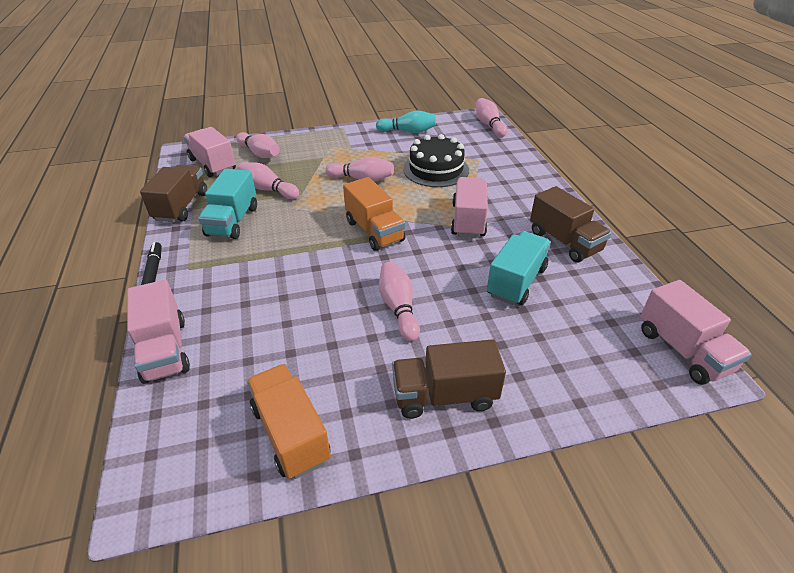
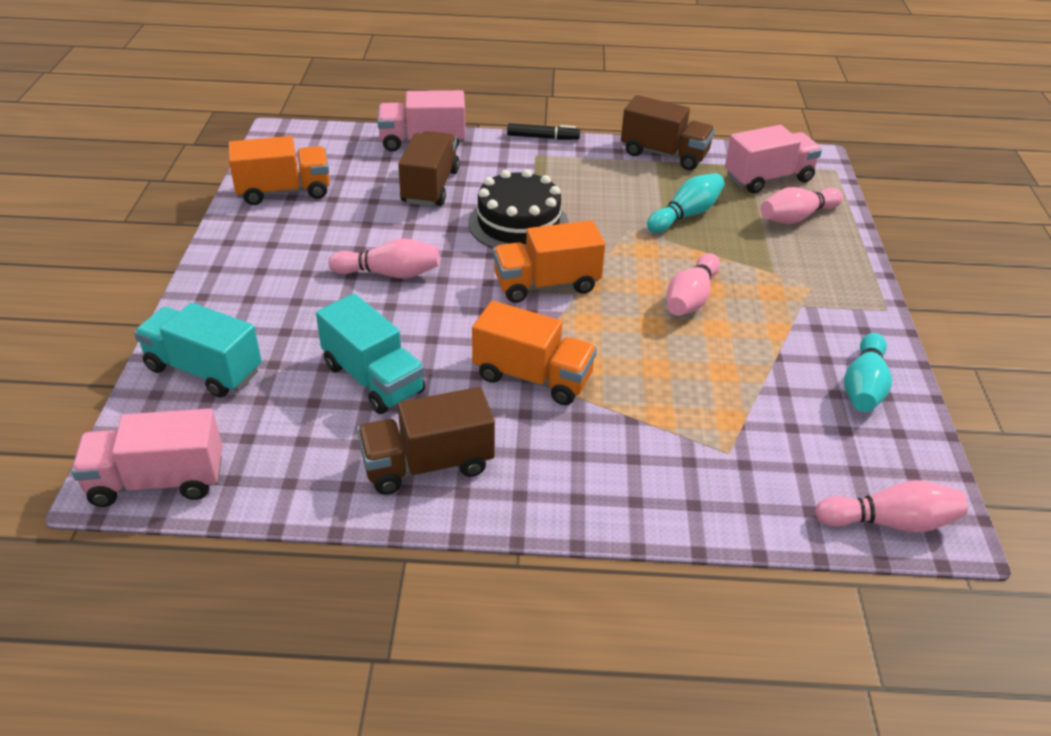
camera: 105 degrees right, 0 degrees up
(232, 221) = (617, 185): turquoise truck -> turquoise truck (204, 369)
(268, 189) = (686, 215): pink bowling pin -> turquoise bowling pin
(436, 169) = (701, 384): black cake -> black cake (518, 223)
(444, 395) = (253, 275): brown truck -> brown truck (430, 187)
(468, 220) = (532, 377): pink truck -> orange truck

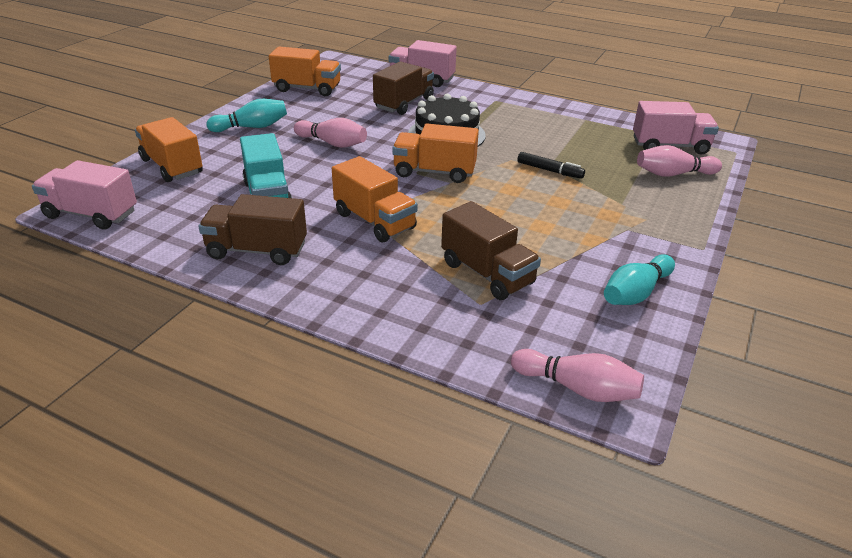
camera: 25 degrees right, 5 degrees down
(204, 369) = (172, 166): turquoise truck -> orange truck
(542, 137) = (509, 91): black marker -> black marker (549, 170)
(664, 154) = (595, 117): brown truck -> brown truck (487, 273)
(686, 215) = (580, 154): turquoise bowling pin -> turquoise bowling pin (252, 127)
(690, 298) = (537, 204): pink bowling pin -> none

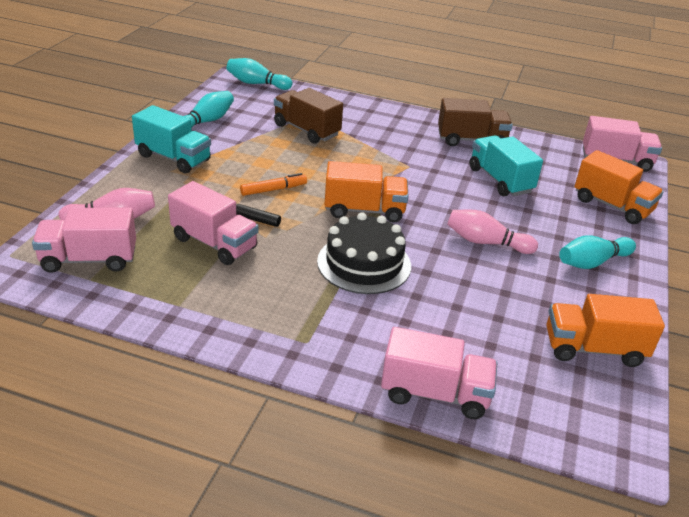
camera: 170 degrees right, 0 degrees up
(374, 221) = (399, 162): orange truck -> none
(404, 103) = (437, 322): brown truck -> none
(526, 194) = (273, 189): none -> orange marker
(573, 152) = (214, 243): none -> pink truck
(577, 388) = (257, 83): pink bowling pin -> turquoise bowling pin
(651, 235) = (173, 158): none -> turquoise truck

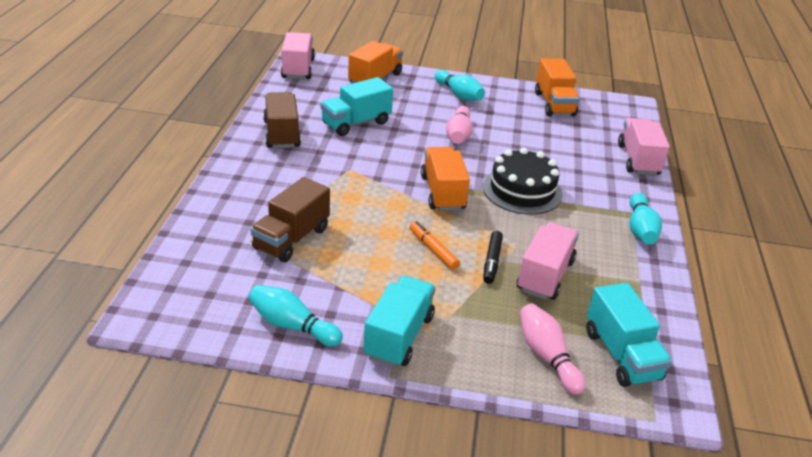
camera: 100 degrees left, 0 degrees up
(89, 259) = (621, 355): pink truck -> turquoise truck
(257, 83) = (158, 295): turquoise bowling pin -> turquoise bowling pin (640, 229)

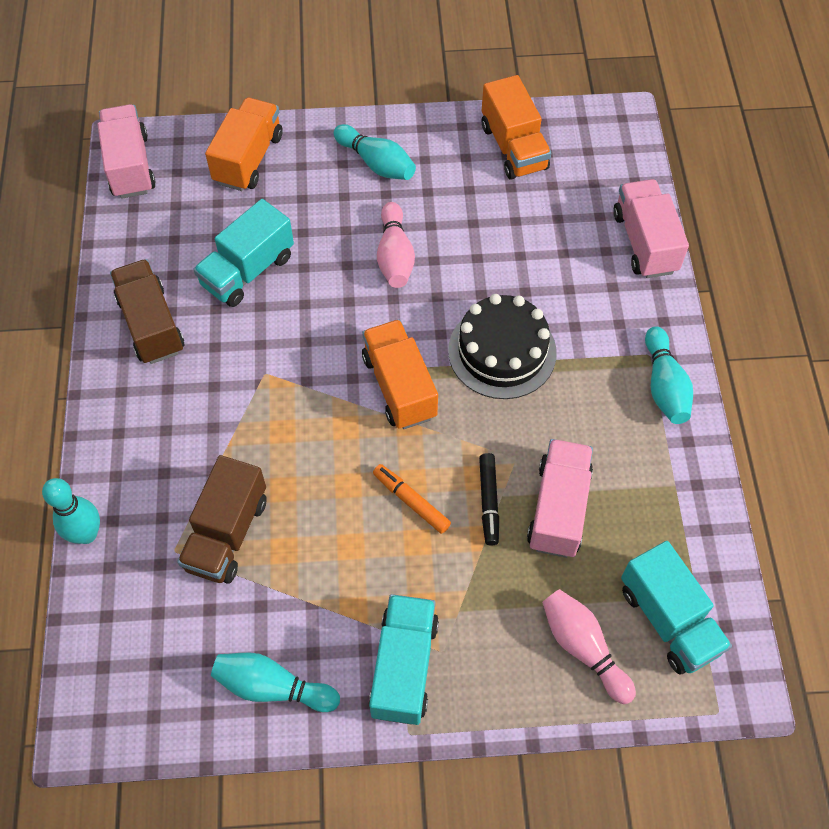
camera: 10 degrees left, 25 degrees up
(192, 219) = (86, 534): none -> turquoise bowling pin

